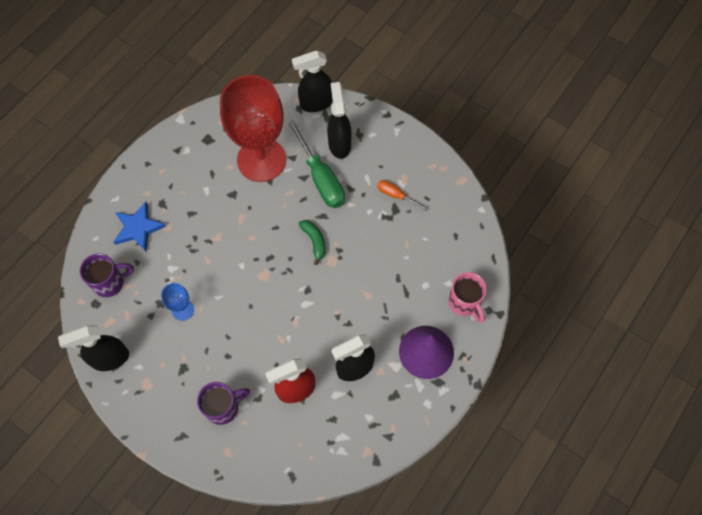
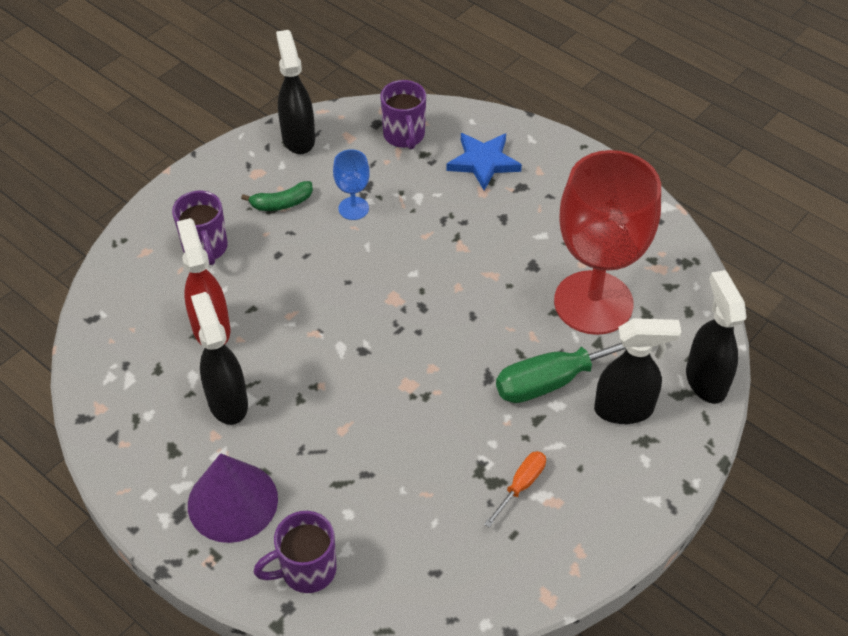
camera: 95 degrees right, 15 degrees down
(314, 241) = (443, 364): green banana -> green banana (282, 203)
(464, 303) = (306, 570): pink mug -> purple mug

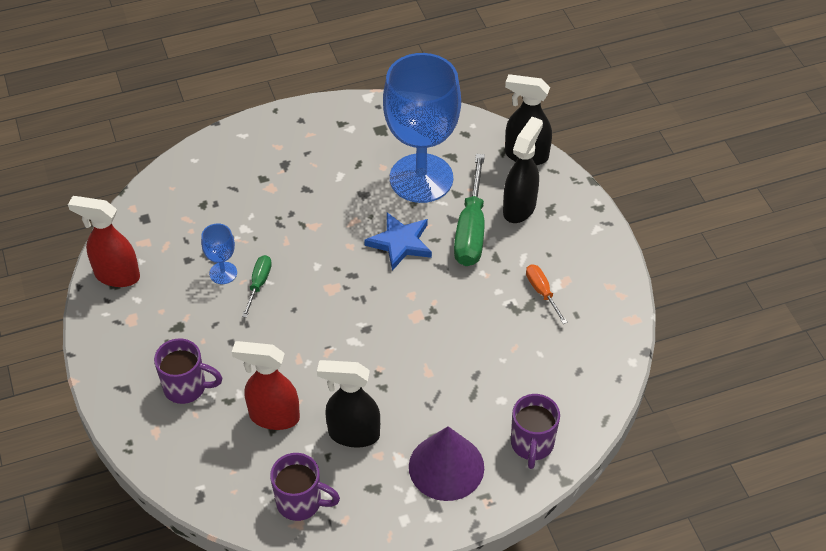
camera: 60 degrees left, 0 degrees up
(282, 203) = (179, 316): green banana -> none
(298, 138) = (116, 275): black spray bottle -> red spray bottle
(359, 240) = (259, 284): none -> green screwdriver
(404, 136) = (174, 207): purple mug -> purple mug (300, 502)
(483, 162) = (242, 173): blue star -> blue star (400, 243)
(593, 303) = (421, 178): red goblet -> blue goblet

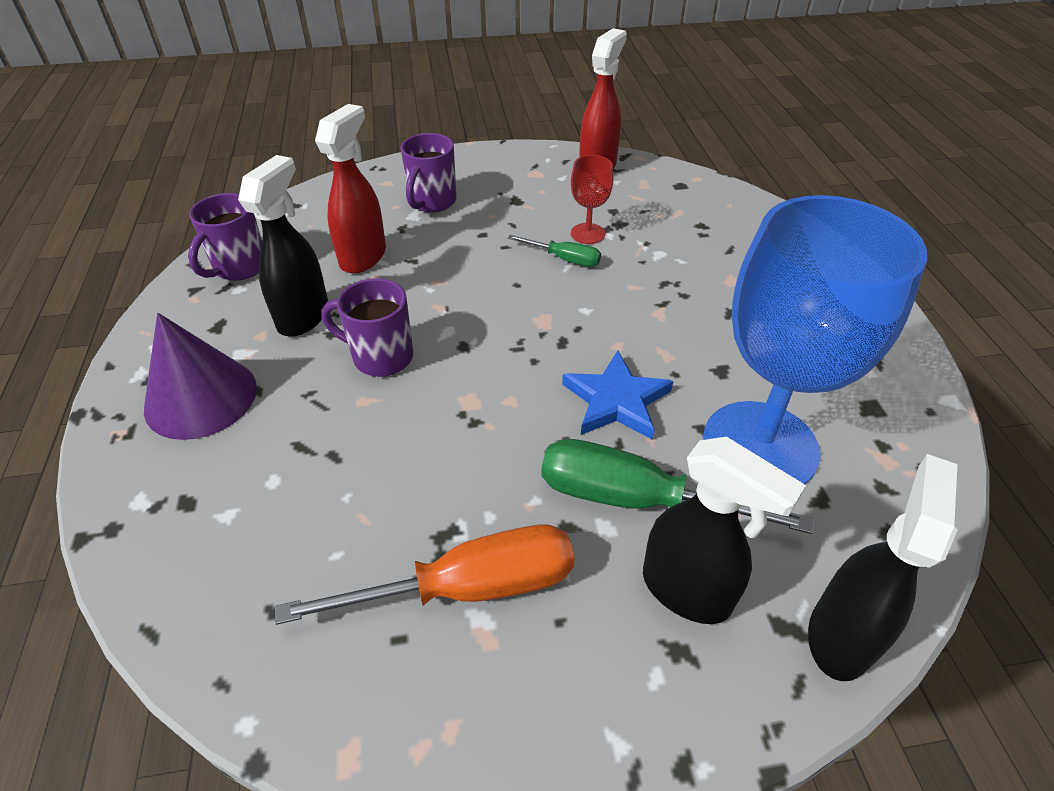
camera: 100 degrees right, 5 degrees down
(223, 273) = (587, 233): blue goblet -> red goblet
(532, 444) = (171, 506): purple mug -> purple mug (381, 357)
(542, 292) = (468, 587): orange screwdriver -> orange screwdriver, size x1.92

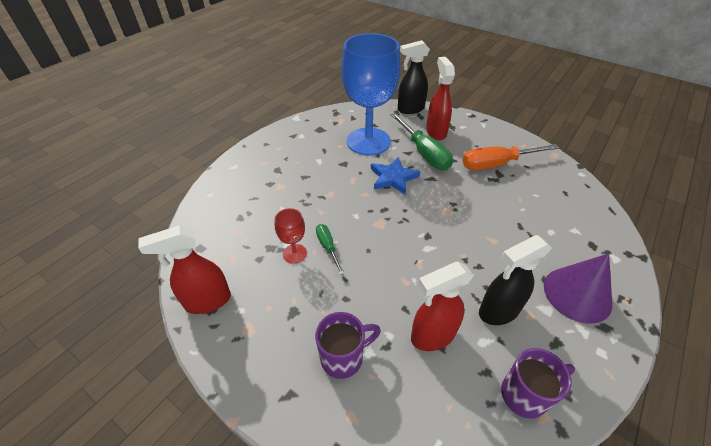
camera: 135 degrees left, 0 degrees up
(381, 357) = (471, 256): purple mug -> none
(468, 587) = (496, 164): orange screwdriver -> orange screwdriver turned 45 degrees counterclockwise
(687, 591) = (436, 132): black spray bottle -> red spray bottle

